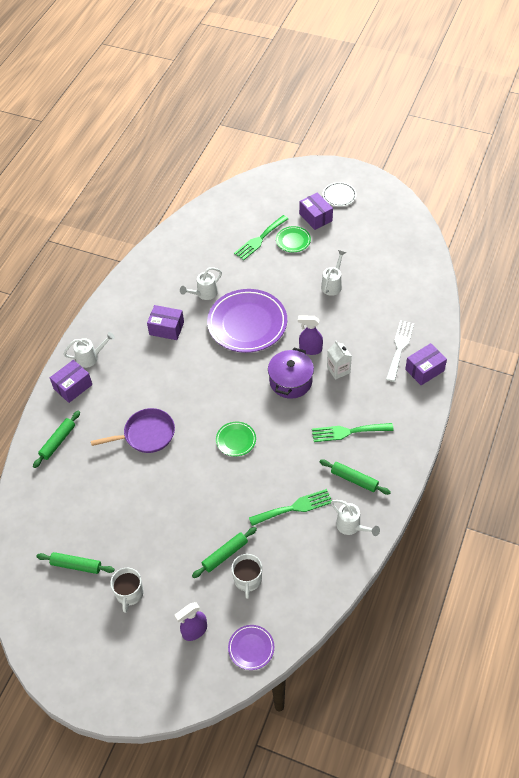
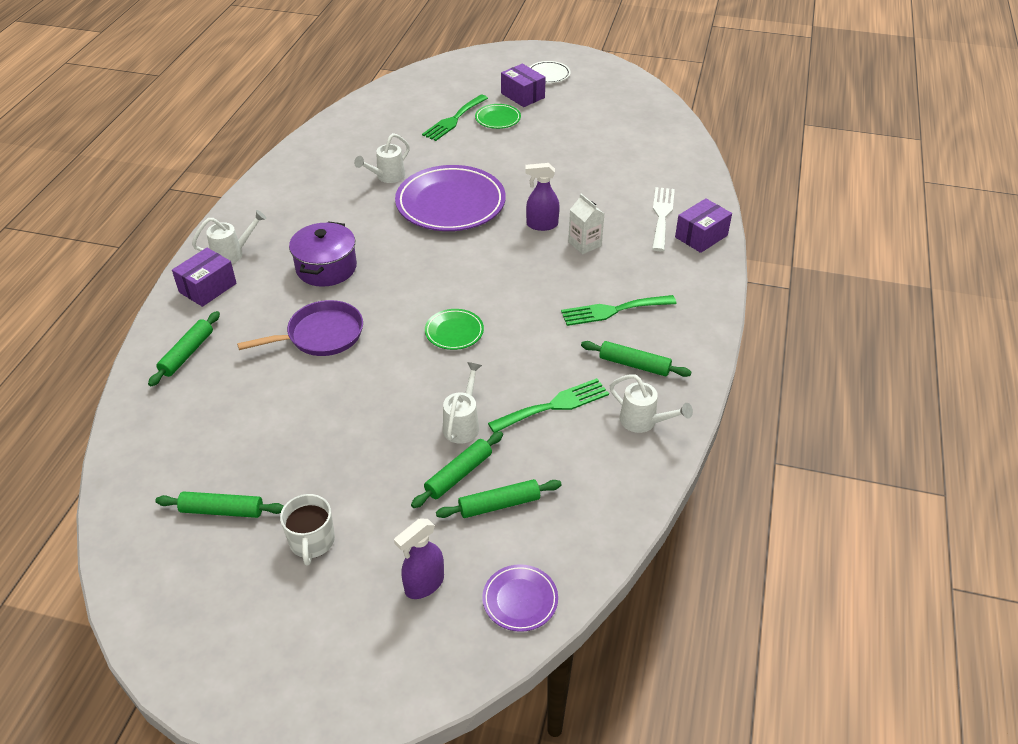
camera: 10 degrees left, 10 degrees down
(166, 328) = (339, 215): purple box -> none
(247, 580) = (499, 505): white mug -> green rolling pin
(290, 381) = (521, 260): purple pot -> purple pot (326, 268)
(332, 284) = (558, 158): white watering can -> white watering can (463, 424)

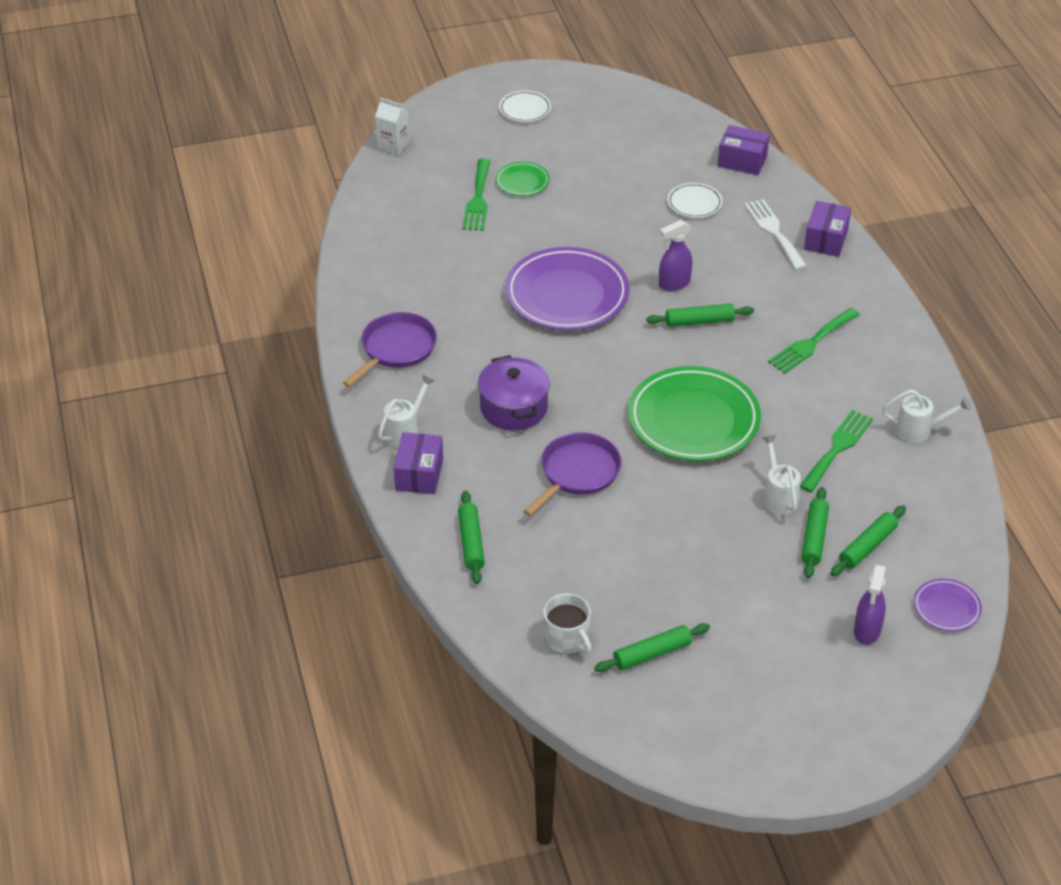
camera: 30 degrees left, 0 degrees up
(289, 196) = (396, 349): none -> purple pan
(312, 541) = (750, 642): white mug -> white mug (567, 639)
(387, 177) = (474, 290): white watering can -> none
(454, 332) = (693, 419): green plate -> green plate, size x2.15
(522, 95) = (522, 144): purple box -> purple box (742, 161)
(584, 244) = (730, 288): white carton -> white carton (393, 145)
(615, 174) = (694, 203): none -> white plate
(634, 364) = (871, 385): green rolling pin -> green rolling pin (699, 321)

